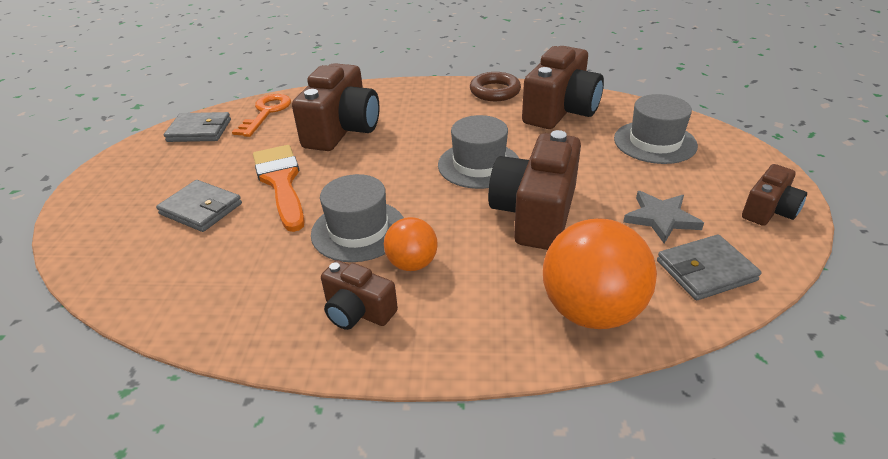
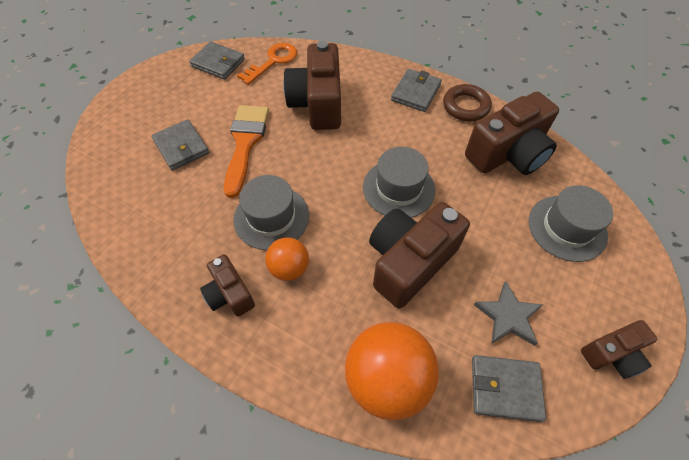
camera: 25 degrees right, 20 degrees up
(342, 130) = (317, 103): brown camera -> brown camera turned 135 degrees clockwise
(439, 95) = (415, 92): none -> grey wallet

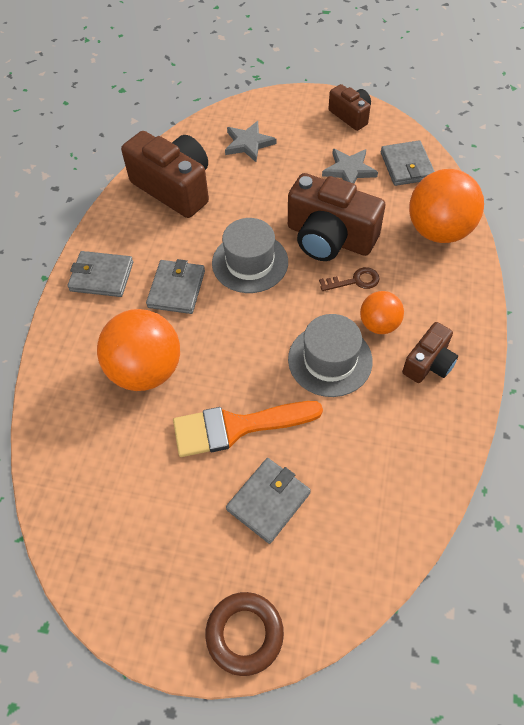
camera: 105 degrees left, 0 degrees up
(218, 63) = (90, 531): grey wallet -> grey wallet (176, 289)
(273, 61) = (73, 453): orange key -> none
(317, 103) = (146, 370): brown camera -> orange ball
(347, 265) = (354, 281): none -> brown key
(465, 106) = (114, 229): brown ring -> brown ring (244, 634)
(567, 228) = (248, 143): grey hat -> grey star

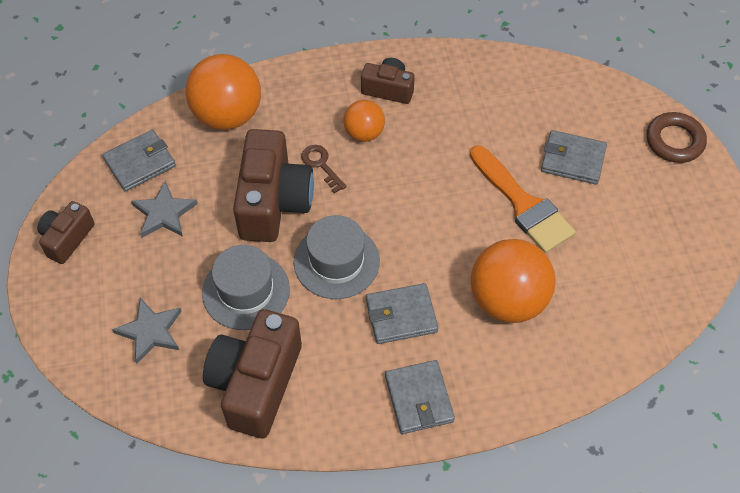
camera: 115 degrees left, 0 degrees up
(330, 360) = (420, 158): grey hat -> grey hat (246, 291)

